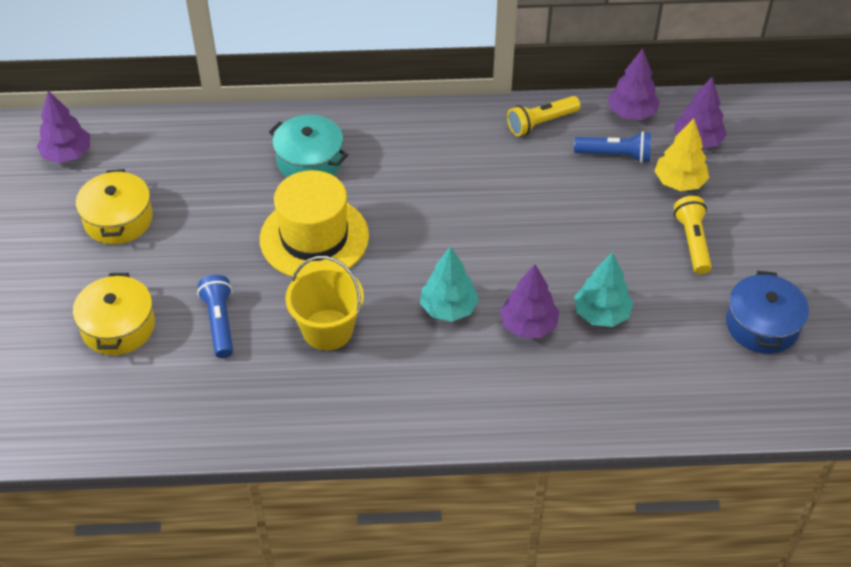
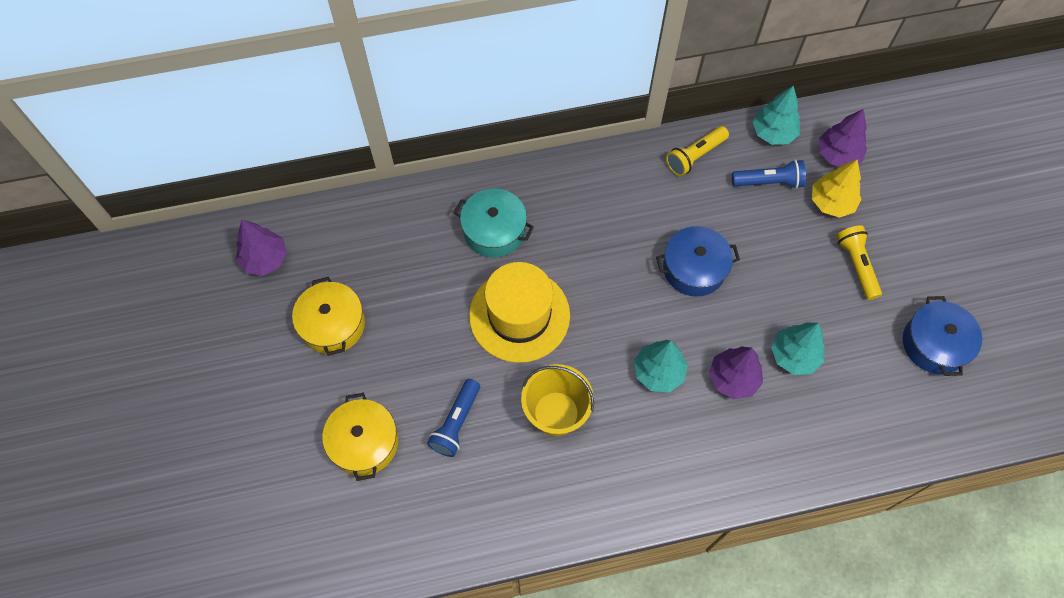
camera: 10 degrees left, 15 degrees up
(219, 323) = (456, 423): blue flashlight -> blue flashlight turned 135 degrees counterclockwise
(512, 221) = (694, 268): none -> blue pot
(631, 113) = (773, 133): purple tree -> turquoise tree

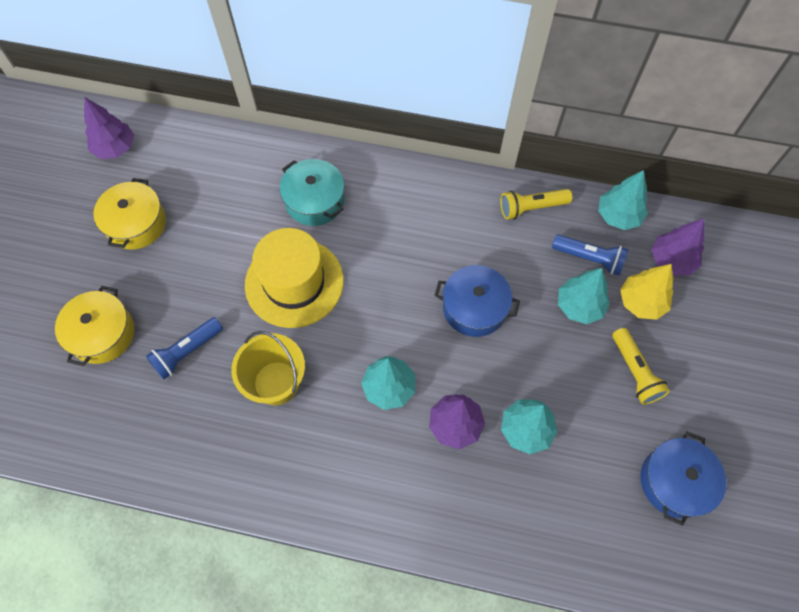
camera: 25 degrees right, 0 degrees up
(782, 228) = (579, 306): none -> turquoise tree
(856, 265) = (634, 371): yellow flashlight -> yellow flashlight turned 150 degrees clockwise

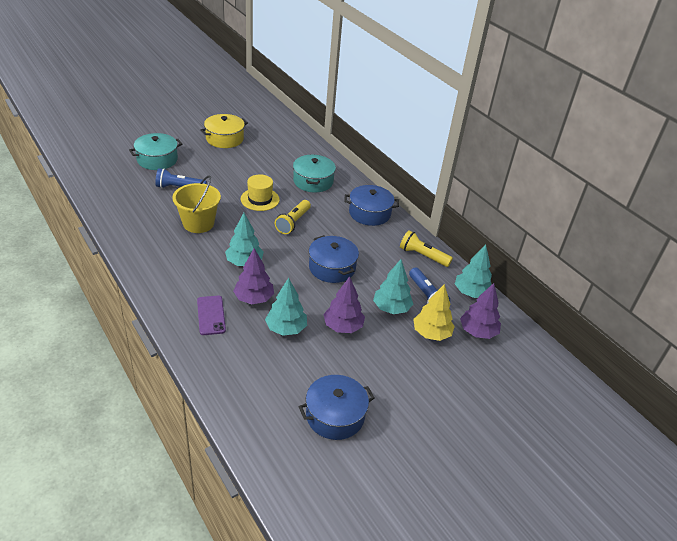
camera: 40 degrees right, 25 degrees down
(102, 334) = (157, 160): yellow pot -> turquoise pot
(115, 148) = (254, 113): purple tree -> purple tree (343, 326)
(294, 282) = (260, 199): yellow hat -> yellow hat, size x0.59
(422, 195) = (369, 213): none -> blue pot
(444, 489) = (211, 315): none -> purple phone
(634, 371) = (383, 355): yellow flashlight -> yellow flashlight (293, 222)

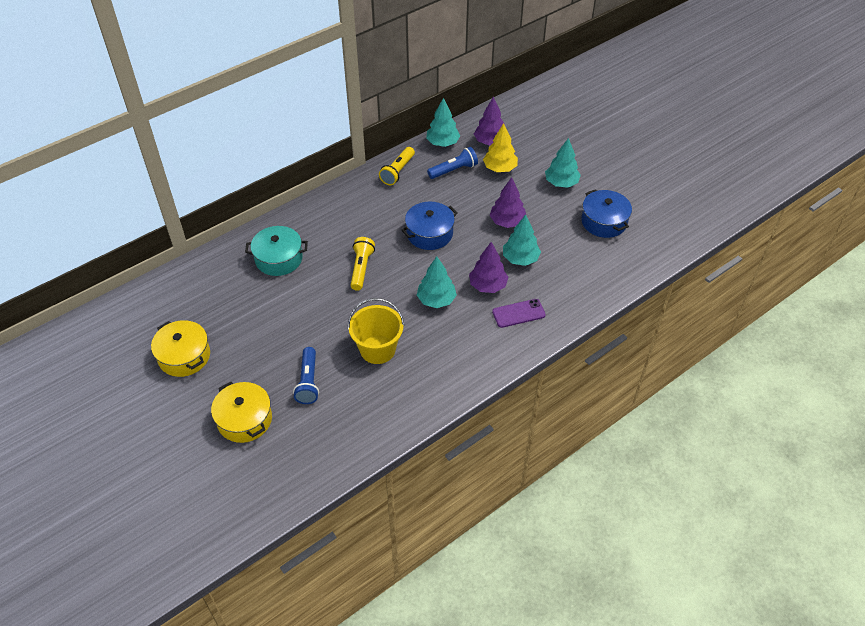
camera: 90 degrees left, 10 degrees up
(157, 160) = (245, 419): turquoise pot -> yellow pot
(260, 199) = (322, 301): yellow hat -> none
(293, 222) = (361, 268): yellow flashlight -> yellow flashlight turned 105 degrees counterclockwise
(369, 213) = (334, 210): blue pot -> none
(391, 308) = (476, 192): turquoise tree -> turquoise tree (561, 183)

